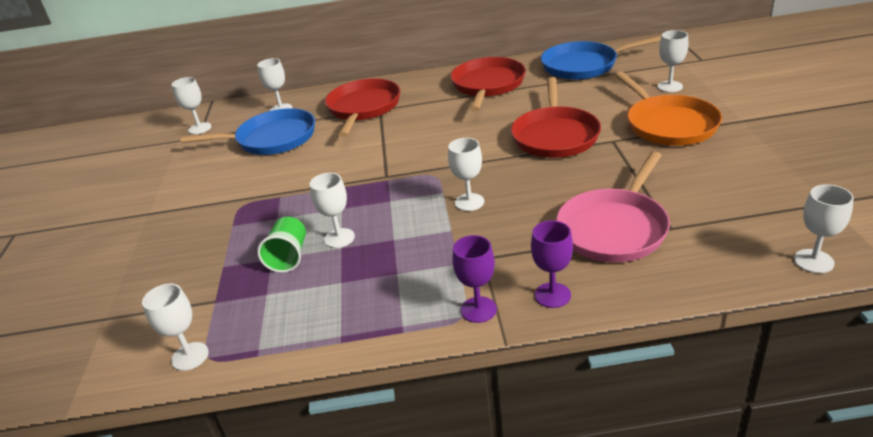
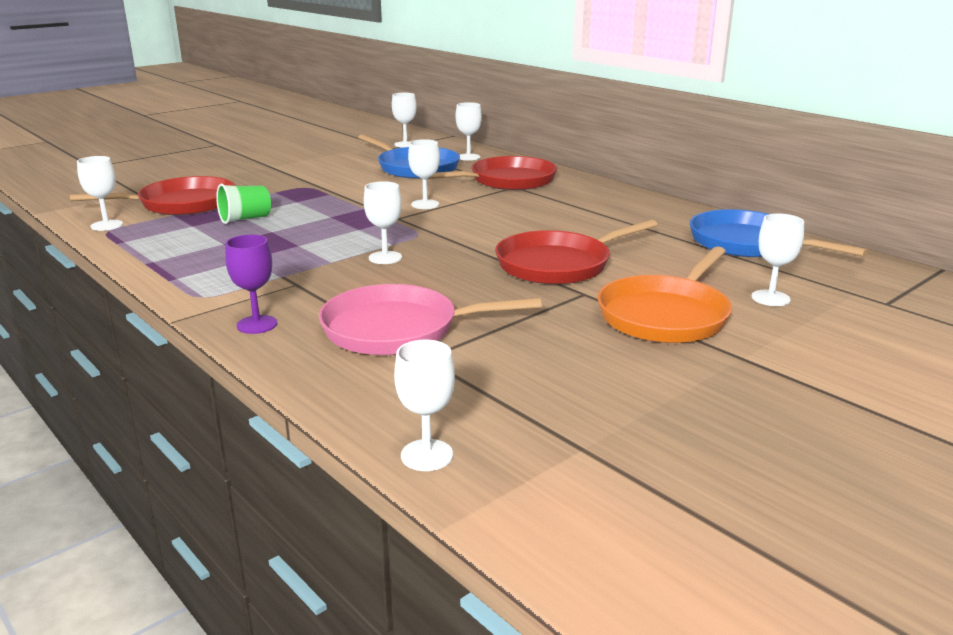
camera: 50 degrees right, 10 degrees down
(339, 238) = (285, 227): white goblet -> white goblet (425, 204)
(478, 309) = (215, 300): purple goblet -> none
(487, 85) = (627, 213): red pan -> red pan (182, 204)

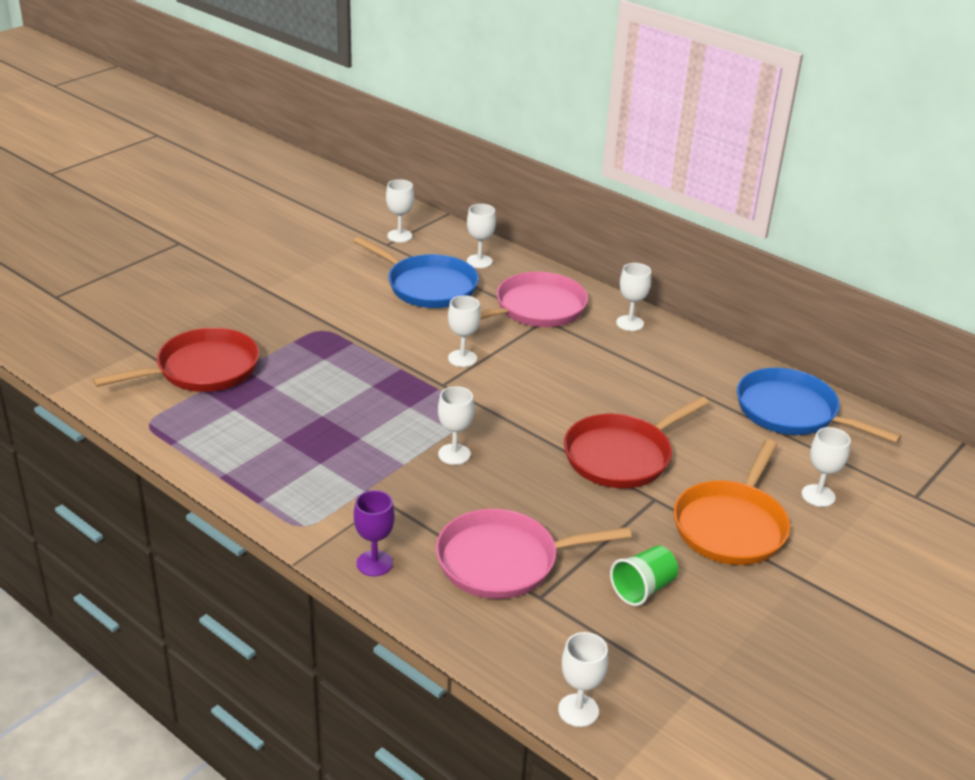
camera: 10 degrees left, 10 degrees up
(106, 225) = (142, 413): white goblet -> white goblet (630, 323)
(245, 219) = (284, 394): green cup -> green cup (643, 589)
(508, 181) = (536, 308): red pan -> pink pan

